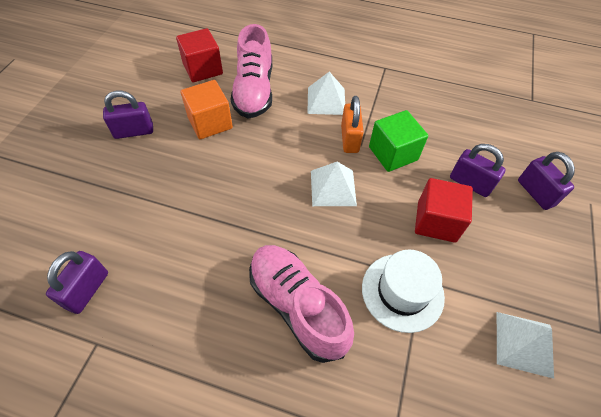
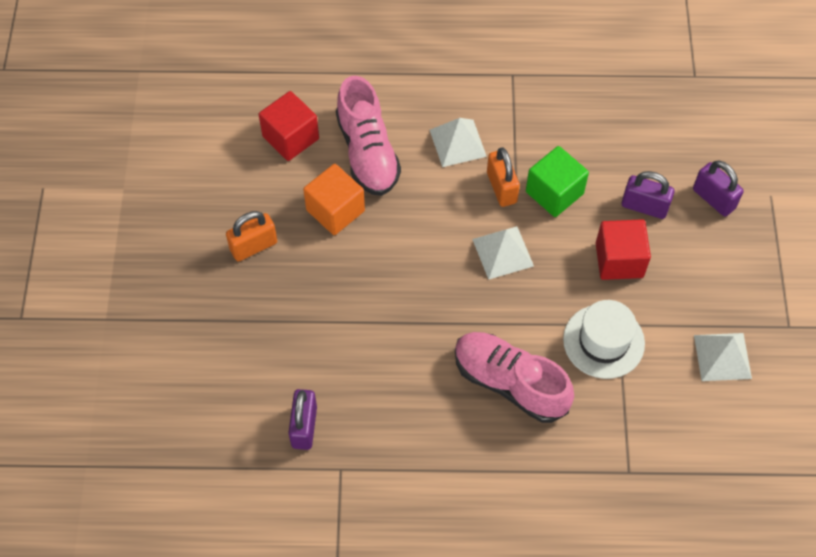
camera: 15 degrees left, 5 degrees up
(134, 131) = (254, 246): purple padlock -> orange padlock

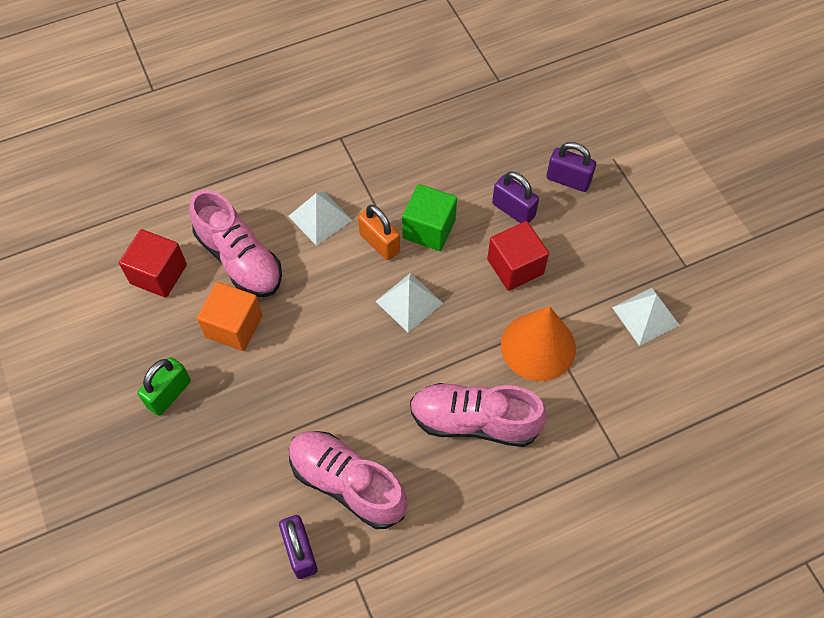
camera: 25 degrees left, 0 degrees up
(254, 246) = (169, 394): orange padlock -> green padlock
(371, 387) = (347, 483): none -> pink shoe
(603, 341) = (538, 346): white hat -> orange cone
(644, 206) = (513, 210): purple padlock -> purple padlock turned 45 degrees clockwise

